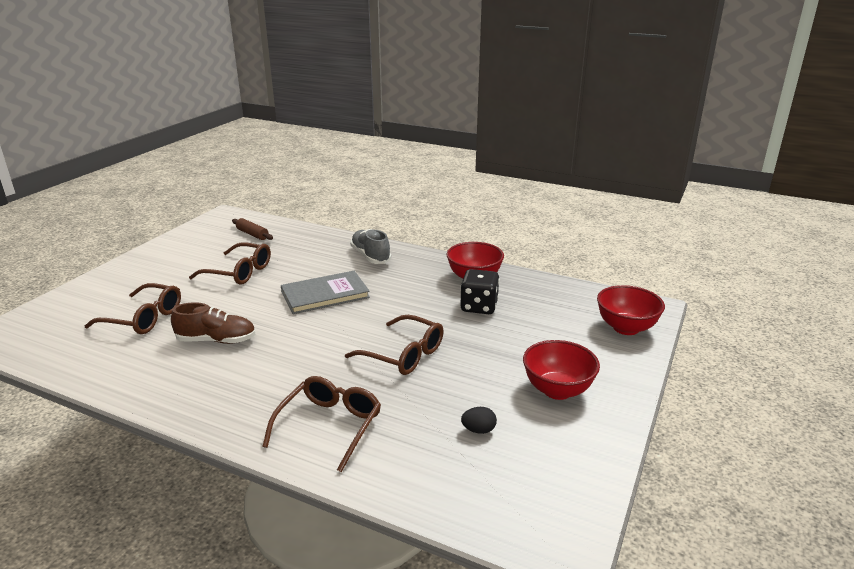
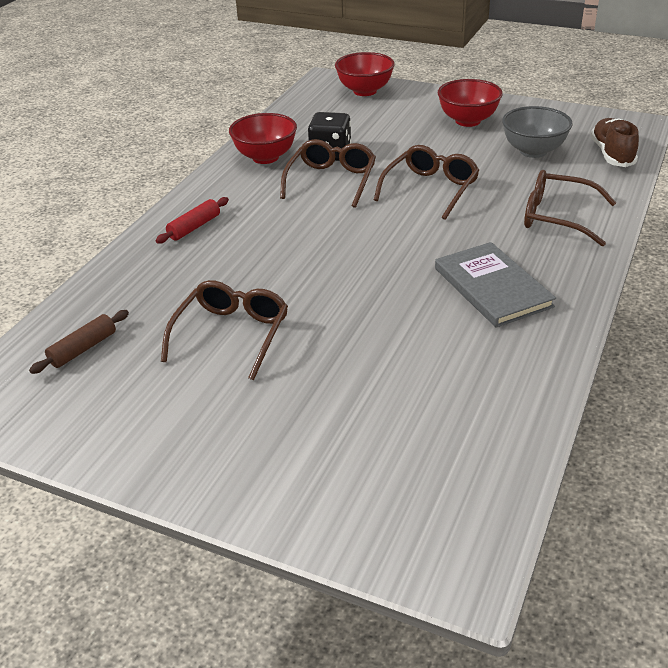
camera: 90 degrees left, 10 degrees up
(144, 318) = (379, 397): brown glasses -> brown glasses (331, 181)
(216, 340) = (426, 314): brown shoe -> brown shoe (612, 154)
(325, 294) = (304, 250): grey book -> grey book (492, 287)
(370, 256) = (194, 227): grey shoe -> red rolling pin
(478, 430) = (533, 151): black egg -> grey bowl

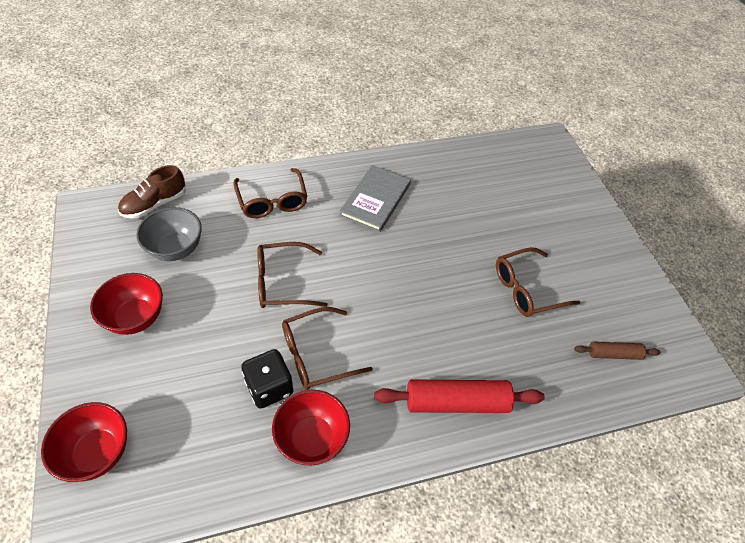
camera: 135 degrees left, 15 degrees up
(194, 227) = (456, 402): red rolling pin -> red rolling pin, size x1.83

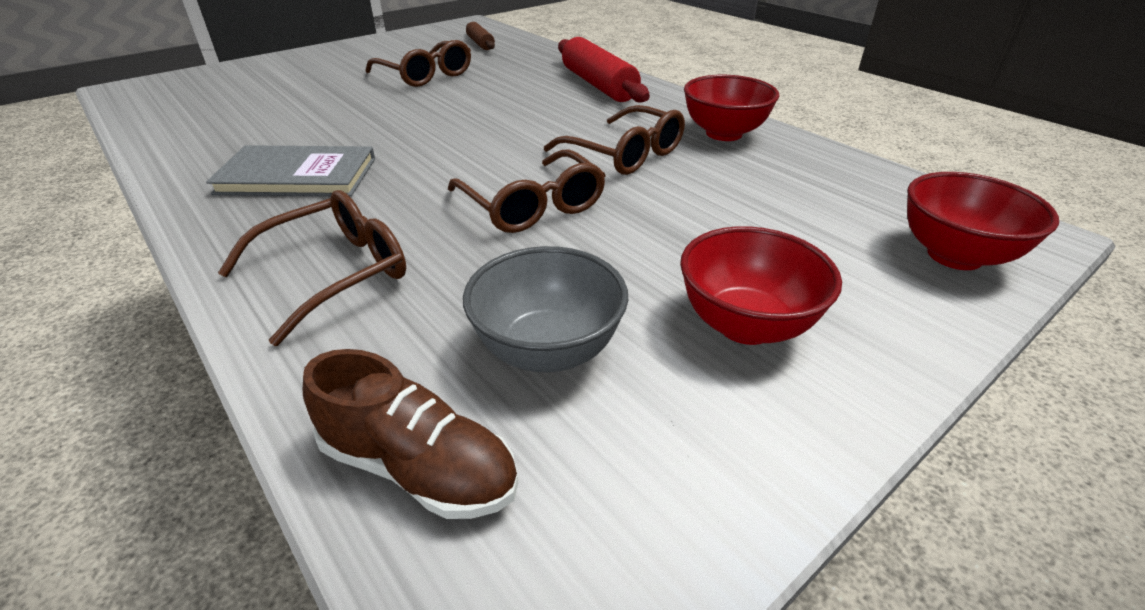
camera: 110 degrees left, 15 degrees down
(269, 387) = (702, 169): black dice -> none

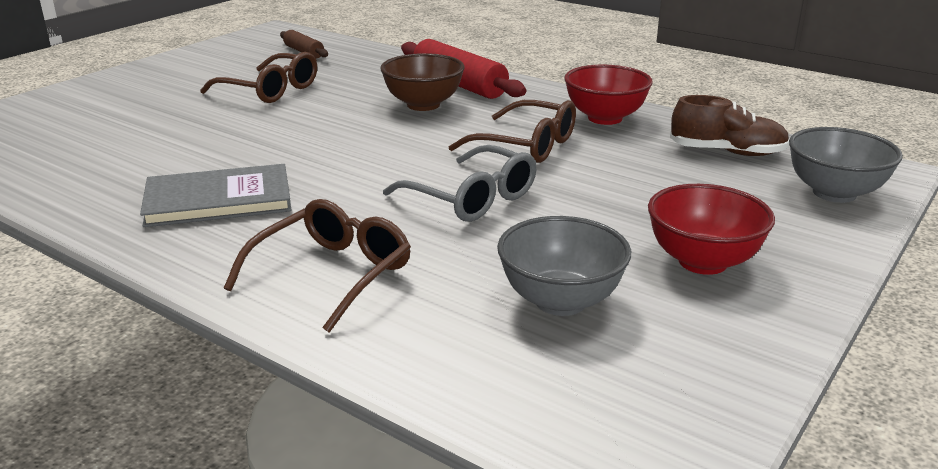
camera: 15 degrees left, 10 degrees down
(419, 467) = (515, 388): brown shoe -> brown shoe (727, 152)
(533, 206) = (472, 198): brown glasses -> grey glasses
(551, 102) = (423, 105): none -> brown bowl
(954, 255) = (834, 193): red bowl -> grey bowl

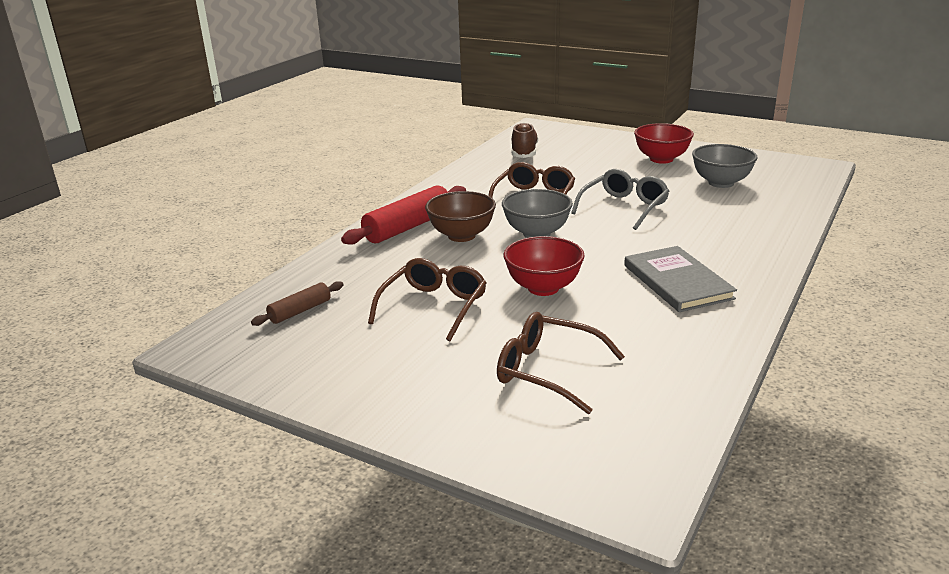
camera: 95 degrees left, 0 degrees up
(332, 274) = (740, 232): brown glasses -> brown glasses (547, 371)
(605, 118) = (476, 179): red bowl -> red bowl (543, 288)
(834, 193) = (569, 135): grey bowl -> grey bowl (536, 233)

